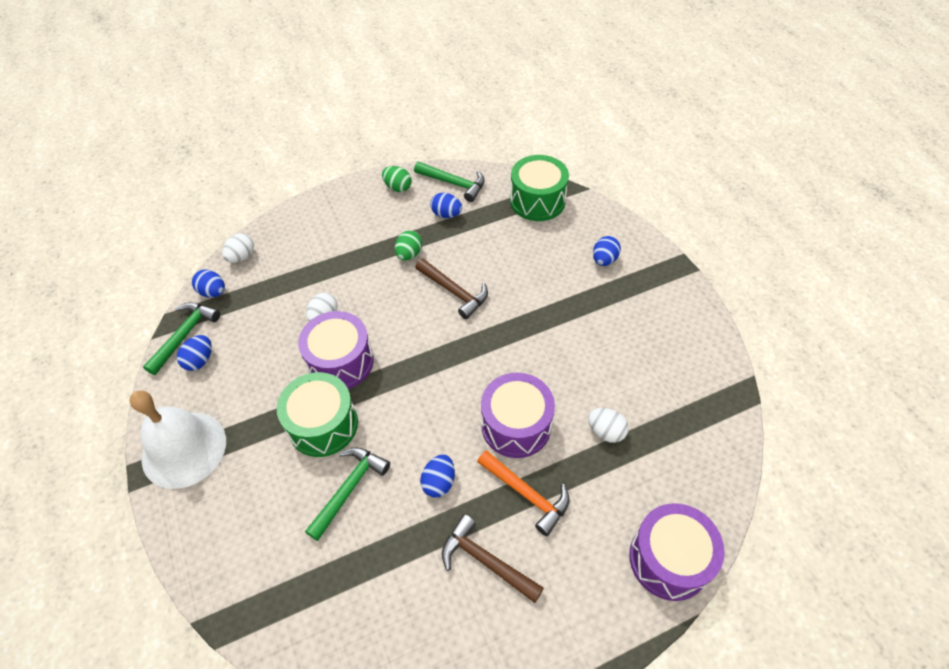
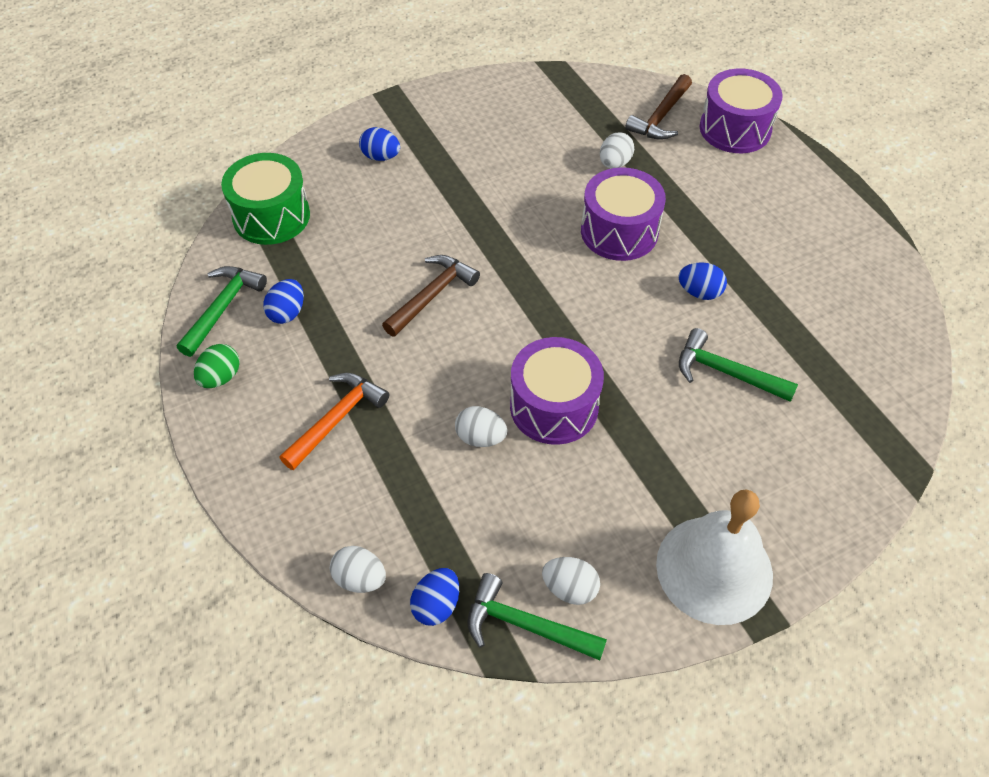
camera: 95 degrees left, 0 degrees up
(200, 360) = (570, 588): blue egg -> white egg
(323, 424) = (649, 411): green drum -> none
(409, 254) = (363, 350): green egg -> none
(485, 561) = (773, 251): brown hammer -> brown hammer (661, 117)
(527, 494) = (696, 222): orange hammer -> orange hammer (337, 419)

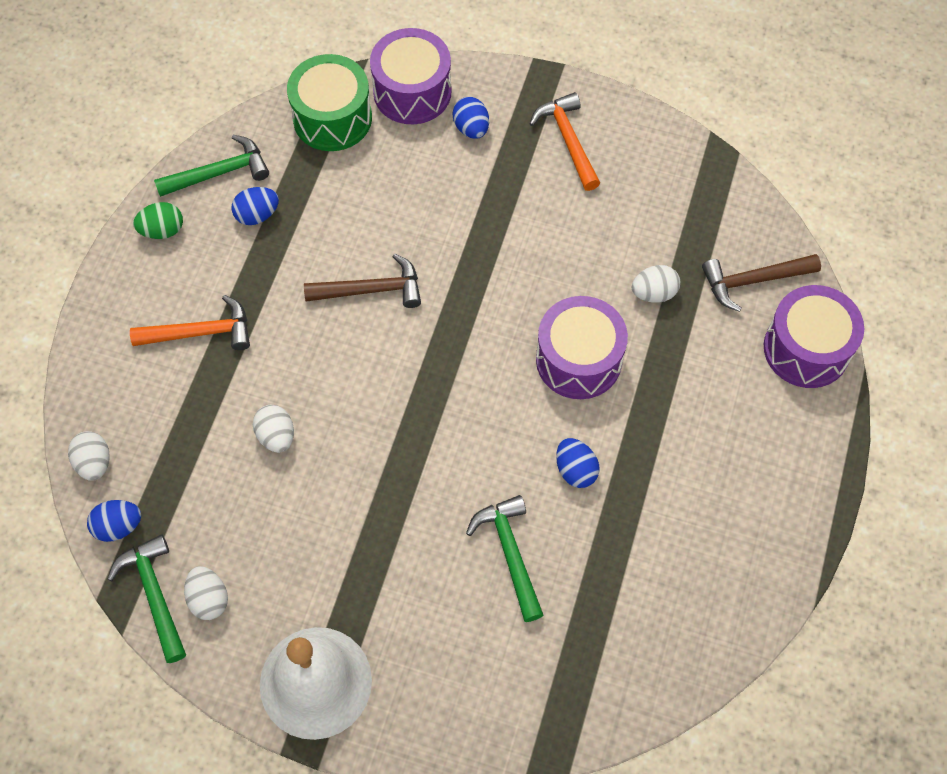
camera: 45 degrees right, 10 degrees up
(453, 121) = (568, 140): none -> orange hammer
(554, 406) = (353, 460): purple drum -> purple drum (412, 92)

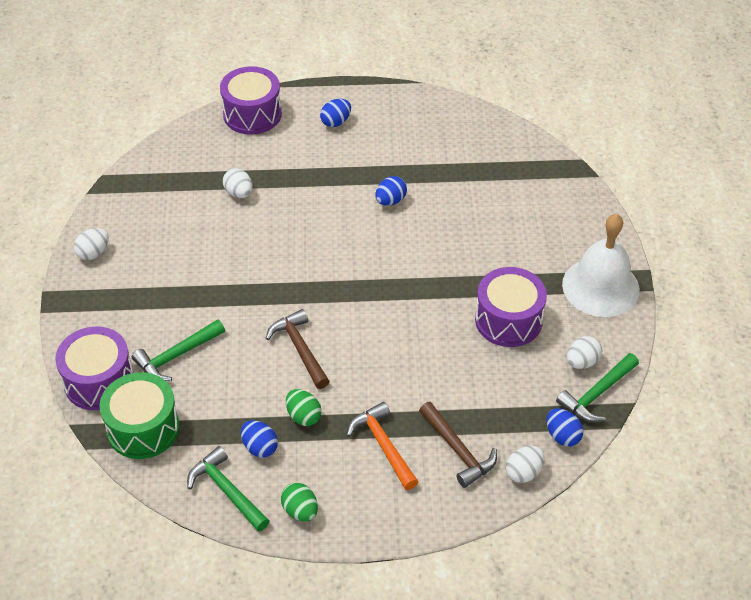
camera: 110 degrees left, 15 degrees down
(276, 436) = (445, 366): white egg -> white egg (93, 253)
(277, 267) = (303, 416): none -> green egg
(471, 128) = (126, 331): blue egg -> blue egg (336, 122)
(510, 553) = (463, 217): green hammer -> green hammer (176, 356)
(568, 140) = (120, 270): orange hammer -> none
(578, 360) = (308, 218): purple drum -> purple drum (508, 320)
(753, 281) = (210, 147): brown hammer -> brown hammer (458, 450)

